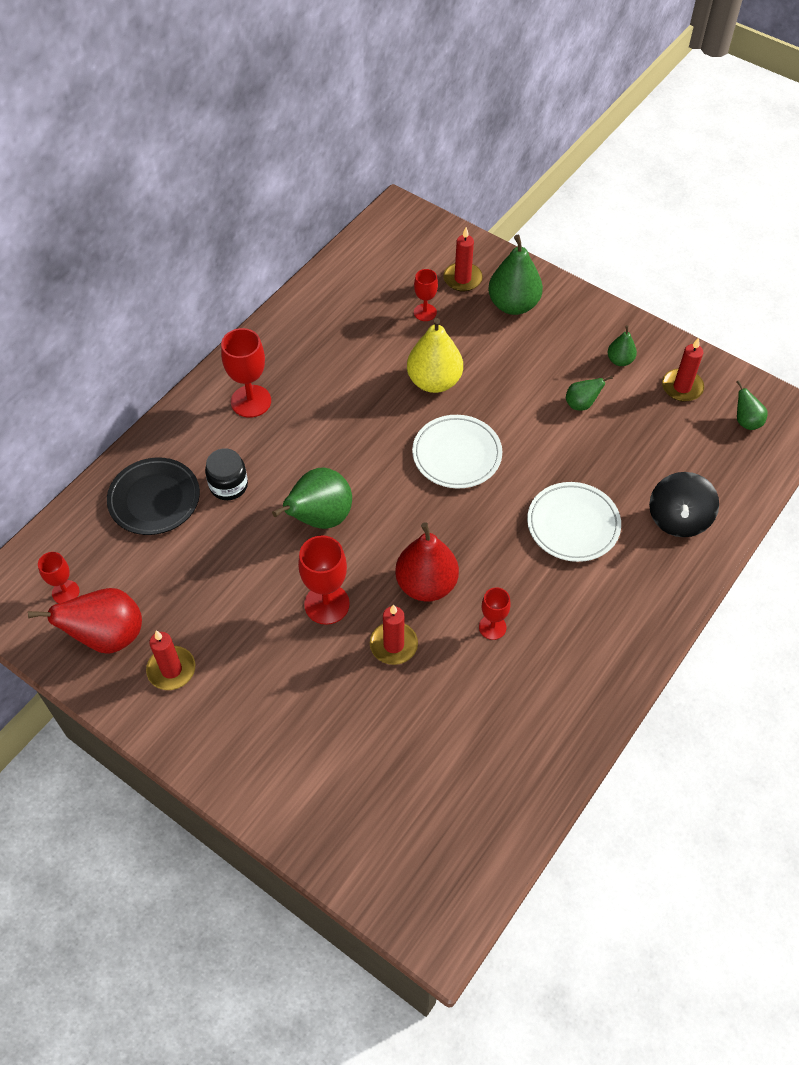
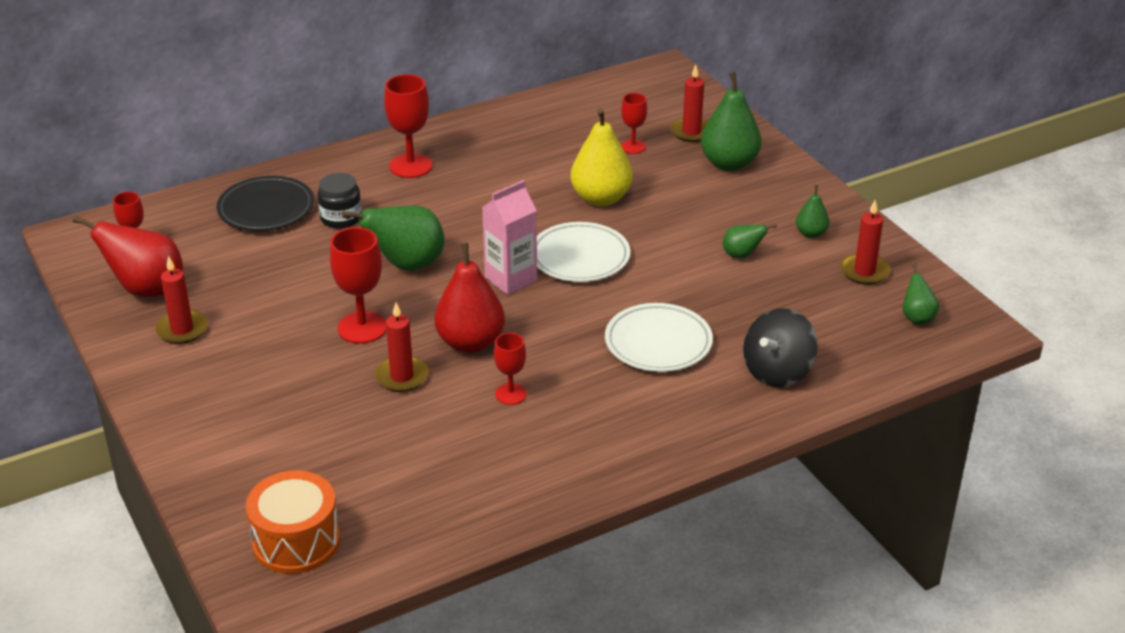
camera: 25 degrees right, 20 degrees down
(416, 500) = (511, 279): none -> pink carton
(420, 858) = (296, 541): none -> orange drum

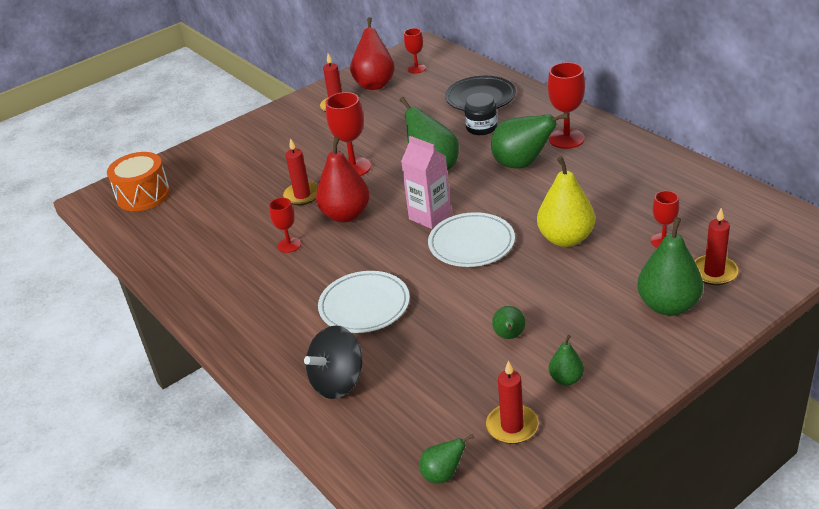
camera: 85 degrees right, 0 degrees up
(443, 202) = (522, 164): none -> green pear
(777, 371) = (338, 382): black spinning top -> black spinning top turned 75 degrees counterclockwise

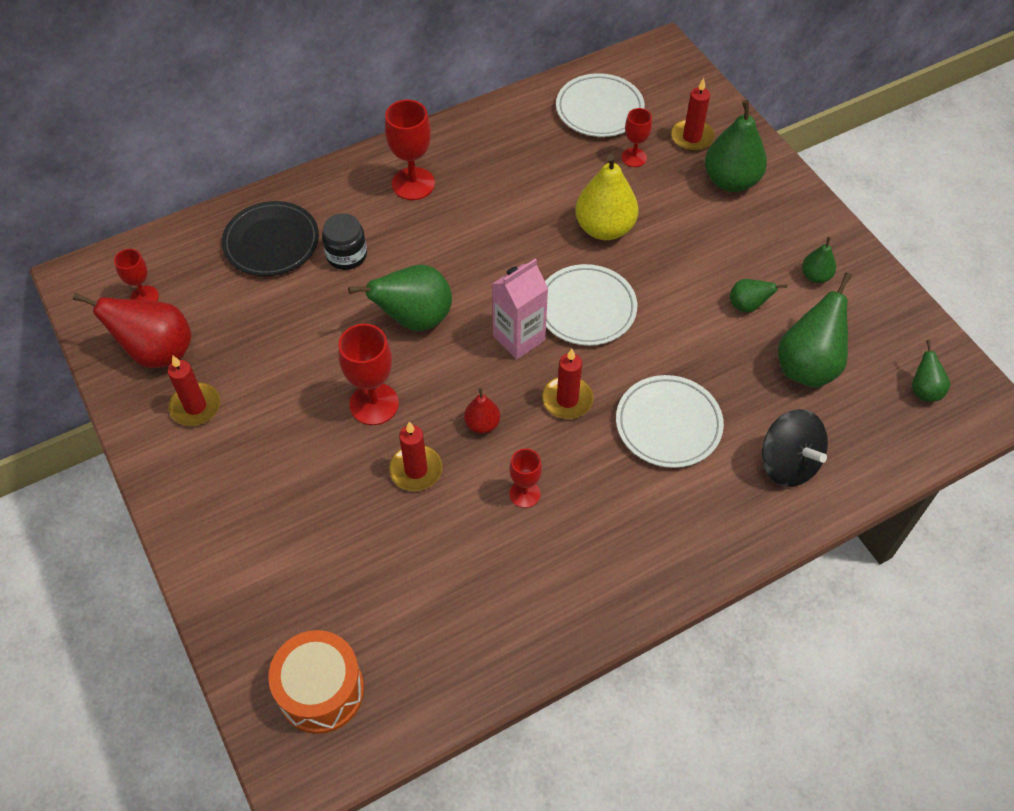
camera: 85 degrees left, 20 degrees up
(346, 215) = (482, 424): red pear -> red pear, size x0.52
(512, 426) = (870, 328): red candle -> red candle (567, 399)
(522, 164) = (448, 233): green pear -> green pear (807, 366)
(714, 211) = (599, 109): none -> white plate

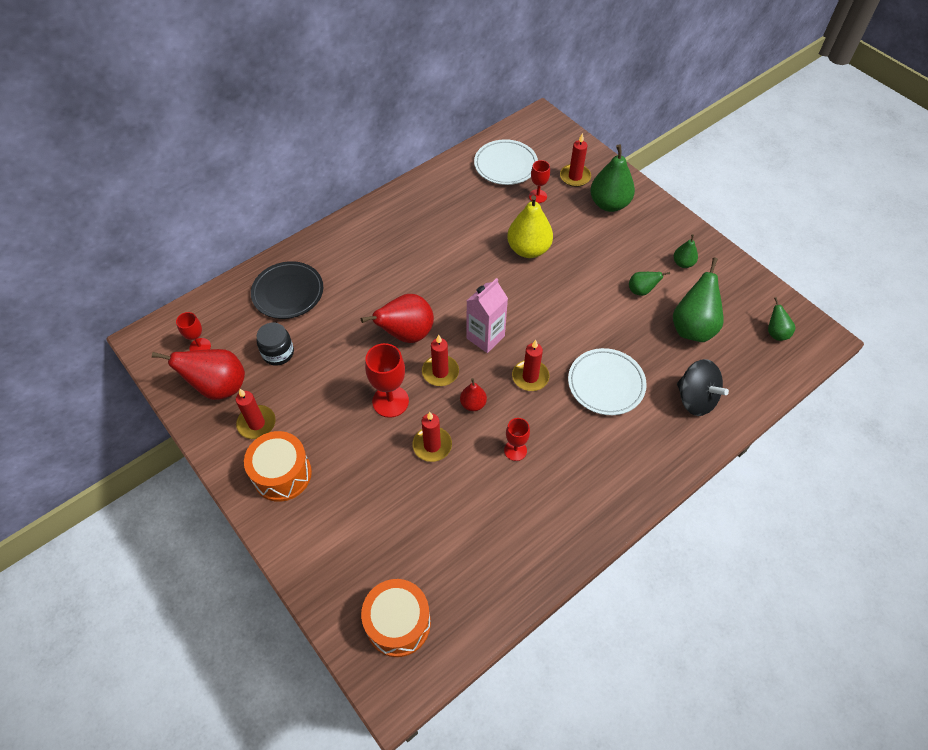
camera: 10 degrees left, 0 degrees up
(214, 476) = (282, 474): none -> orange drum
(346, 255) = (346, 294): black jar -> black jar (278, 353)
(413, 184) = (383, 235): red goblet -> none
(414, 319) = (406, 334): green pear -> red pear
(448, 375) = (440, 372): none -> red candle
(586, 308) = (529, 309): white plate -> none

